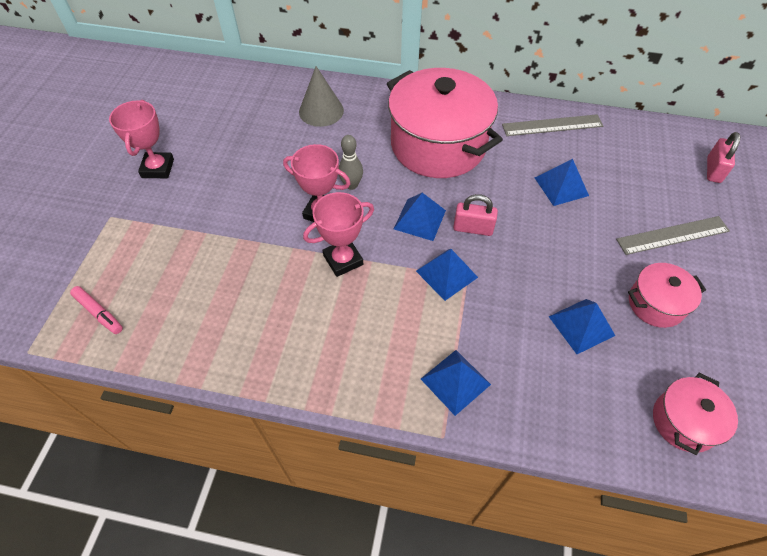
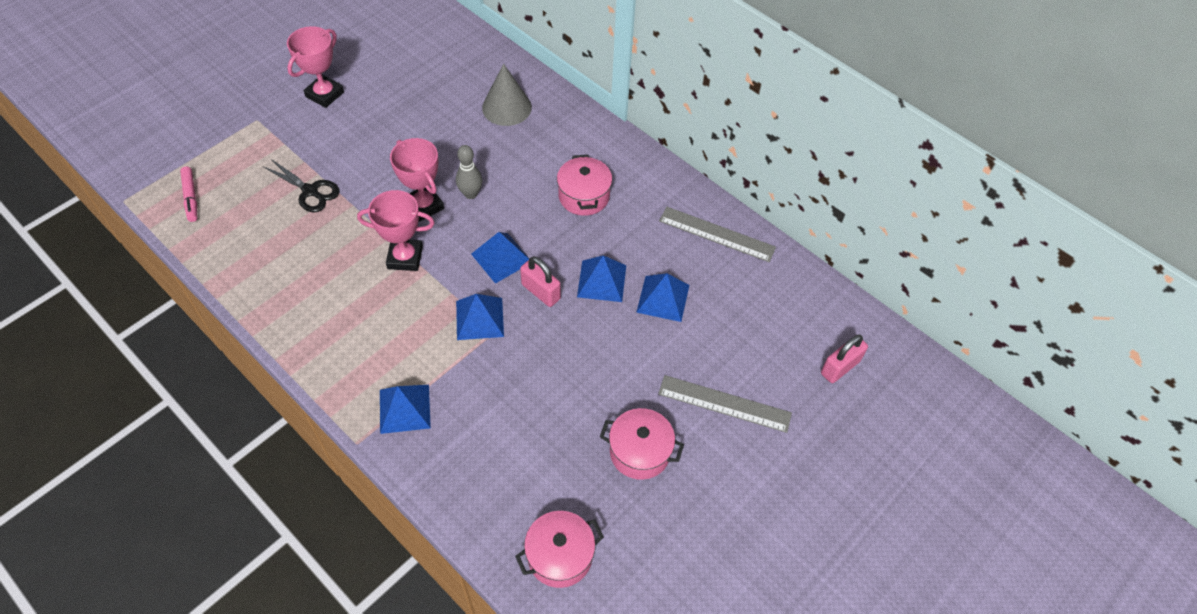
camera: 30 degrees right, 0 degrees up
(212, 250) = (310, 191): none -> black scissors
(438, 145) = (584, 196): pink pot -> pink pot, size x0.48
(581, 325) = (552, 429): blue pyramid -> blue pyramid (601, 281)

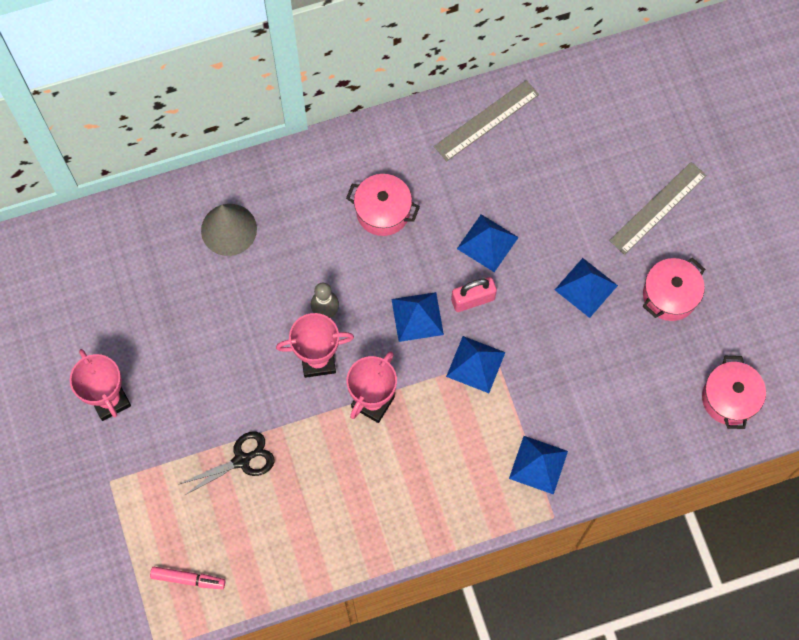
camera: 60 degrees left, 15 degrees up
(663, 298) = (532, 201): blue pyramid -> blue pyramid (586, 287)
(840, 367) = (668, 101): pink padlock -> none

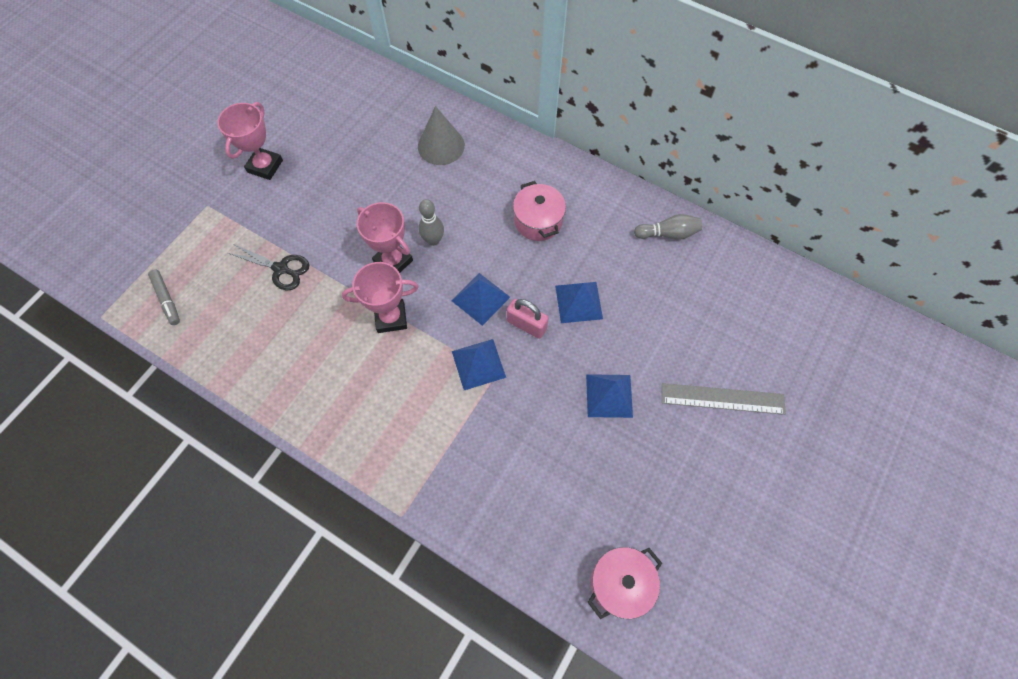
camera: 50 degrees right, 5 degrees down
(188, 579) = (167, 299): pink marker -> grey marker
(486, 120) = (668, 234): grey ruler -> grey bowling pin
(538, 464) = (435, 470): blue pyramid -> none
(669, 295) = (661, 464): pink pot -> none

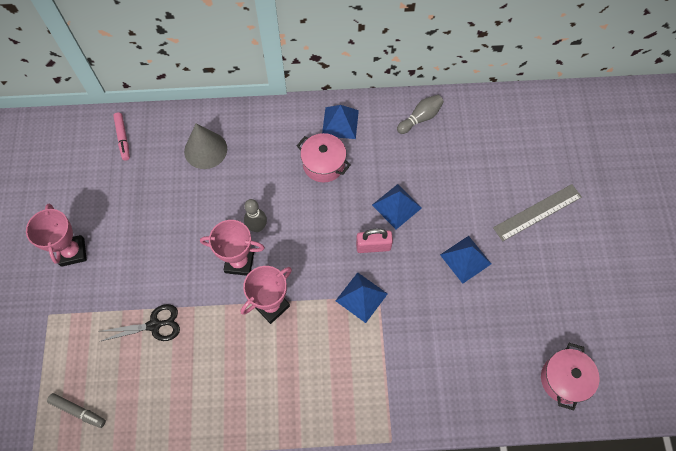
camera: 35 degrees left, 0 degrees up
(379, 96) = (123, 138): none -> pink marker
(480, 298) = (326, 248): blue pyramid -> blue pyramid (340, 123)

